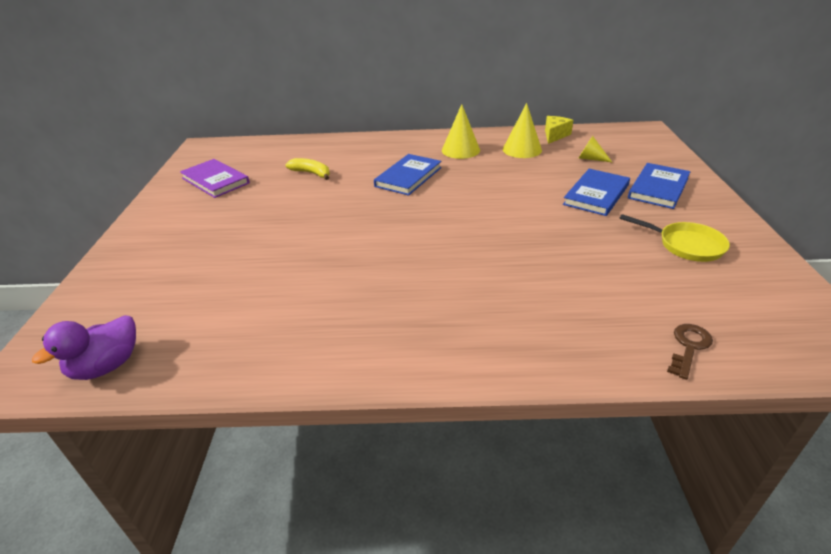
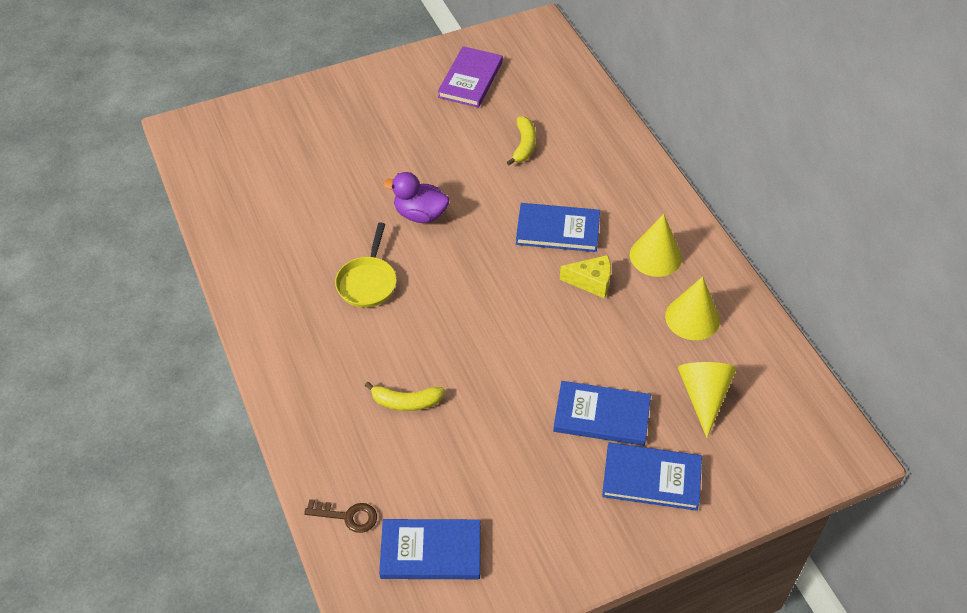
camera: 65 degrees right, 15 degrees up
(107, 366) = (203, 165): purple duck -> purple duck (420, 214)
(551, 281) = (406, 402): none -> yellow banana
(555, 135) = (761, 345): yellow cheese -> yellow cheese (591, 282)
(590, 159) = (703, 397): yellow cone -> yellow cone, size x1.63
(686, 245) = (521, 511): yellow pan -> yellow pan (367, 282)
(731, 301) = (431, 551): none -> blue book

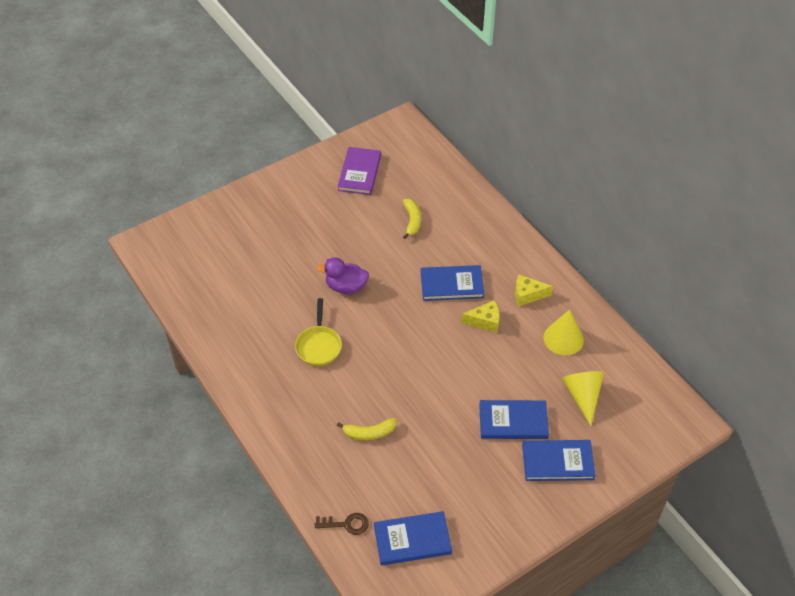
camera: 10 degrees left, 0 degrees up
(655, 256) = (527, 295): yellow cone -> yellow cheese

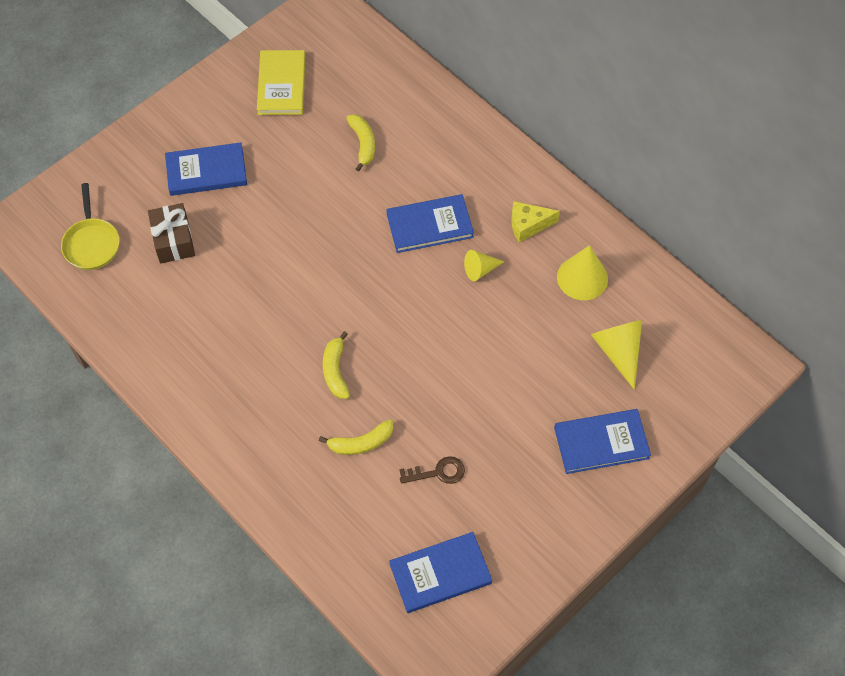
camera: 10 degrees left, 10 degrees up
(257, 268) = (173, 240): none -> brown gift
(318, 346) = (274, 335): yellow pan -> yellow pan (91, 243)
(346, 287) = (294, 249): purple duck -> none
(346, 524) = (355, 567): brown key -> brown key (437, 472)
(359, 173) = (281, 85): purple book -> yellow book
(360, 378) = (335, 371): none -> yellow banana
(485, 321) = (480, 270): yellow cheese -> yellow cone
(513, 421) = (538, 398): blue book -> blue book (206, 171)

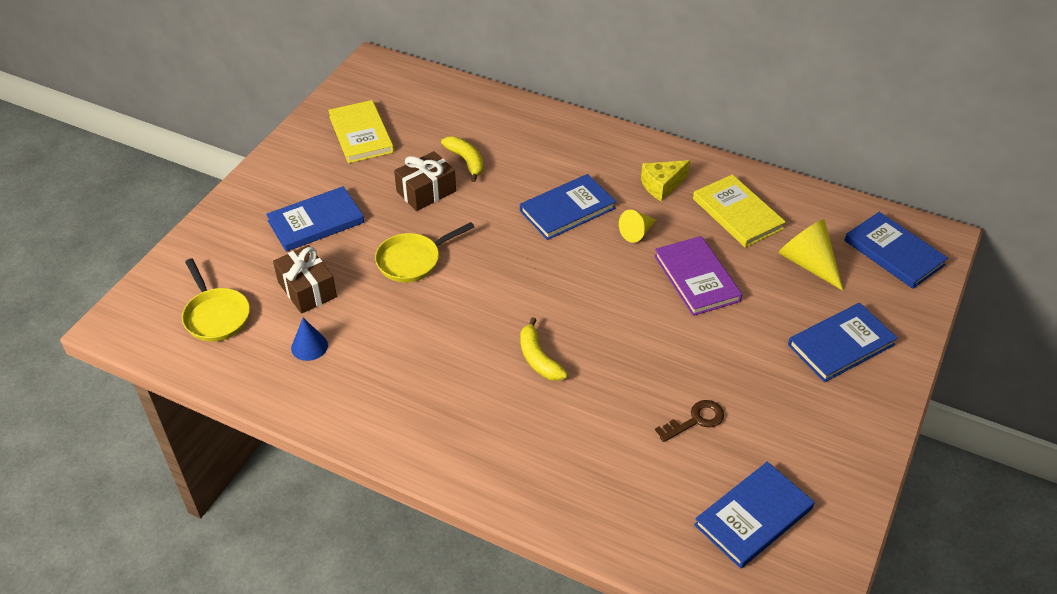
camera: 20 degrees left, 15 degrees down
(155, 298) = (309, 346): none -> blue cone
(272, 238) = (412, 260): none -> yellow pan
(313, 167) = (426, 191): none -> brown gift
(361, 443) = (600, 417): yellow banana -> none
(509, 335) = (696, 278): none -> purple book
(582, 278) = (737, 213): yellow cone -> yellow book
(704, 365) = (894, 253): none -> blue book

